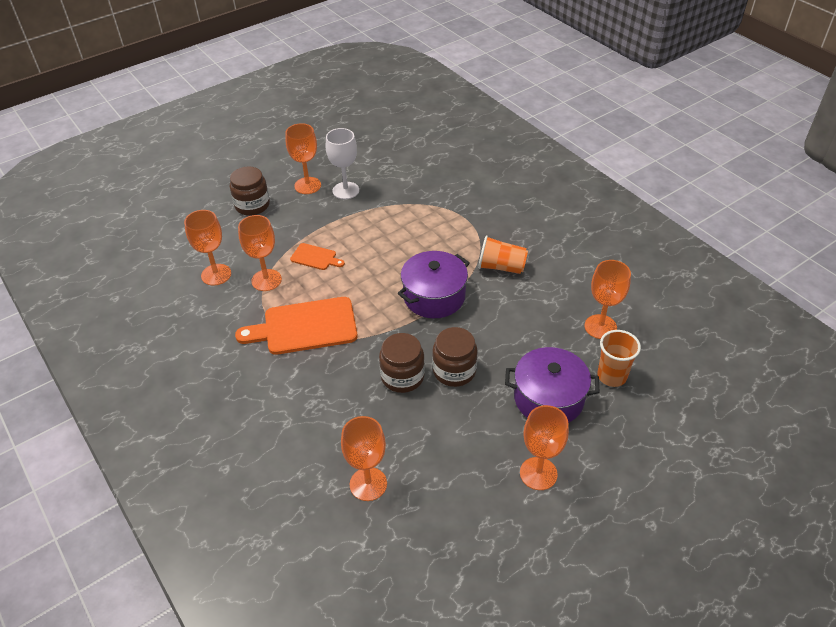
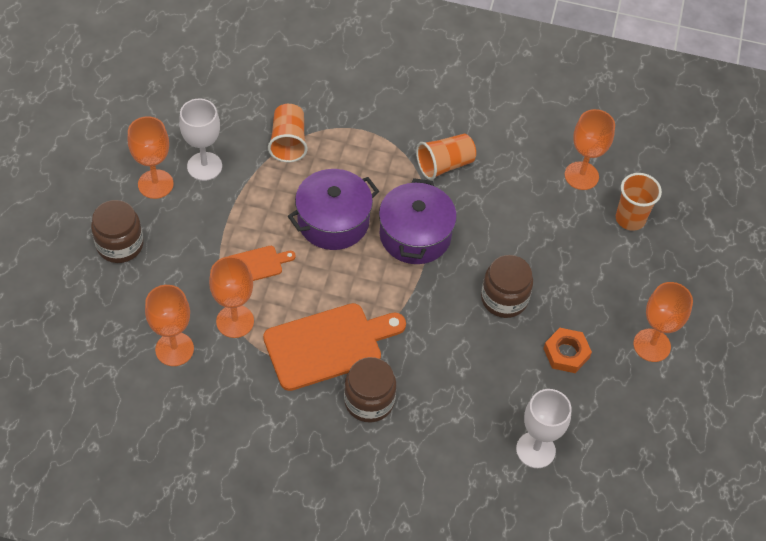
camera: 45 degrees left, 10 degrees up
(305, 327) = (328, 345): orange cutting board -> orange cutting board turned 150 degrees counterclockwise
(368, 484) = (535, 450): orange goblet -> white goblet
(402, 376) = (466, 334): brown jar -> brown jar (369, 401)
(410, 203) = (288, 142): none -> orange cup
(462, 434) = (566, 353): none -> orange nut
(548, 398) = (601, 273): purple pot -> purple pot (333, 221)

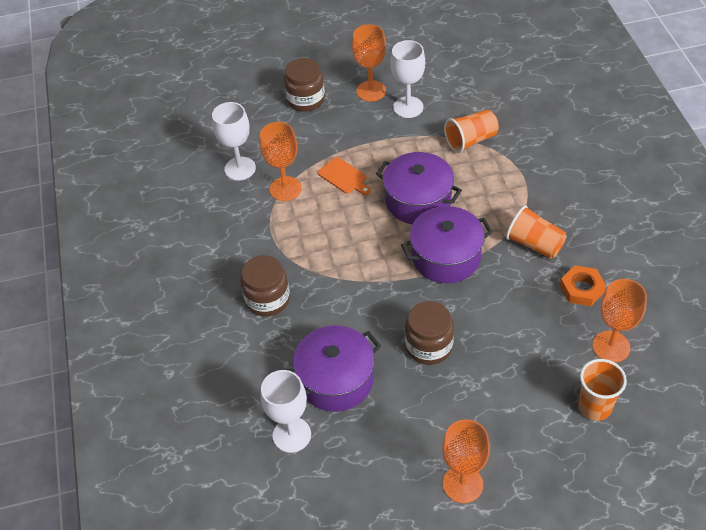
camera: 70 degrees right, 5 degrees down
(174, 349) = (240, 168): orange goblet -> white goblet
(328, 345) = (301, 251): orange cutting board -> none
(497, 387) = (336, 380): none -> purple pot
(566, 353) = (405, 417): orange nut -> orange nut (582, 289)

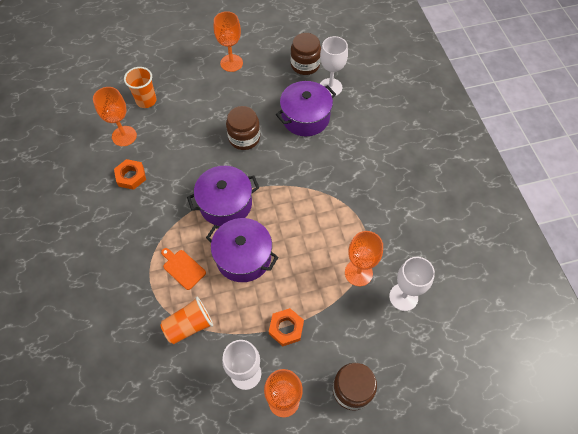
camera: 175 degrees right, 10 degrees up
(267, 299) = (358, 172): brown jar -> brown jar (305, 65)
(344, 177) = (307, 284): orange cutting board -> orange cutting board (183, 268)
(368, 141) = (286, 328): none -> orange nut
(534, 244) = (156, 214): orange cup -> none

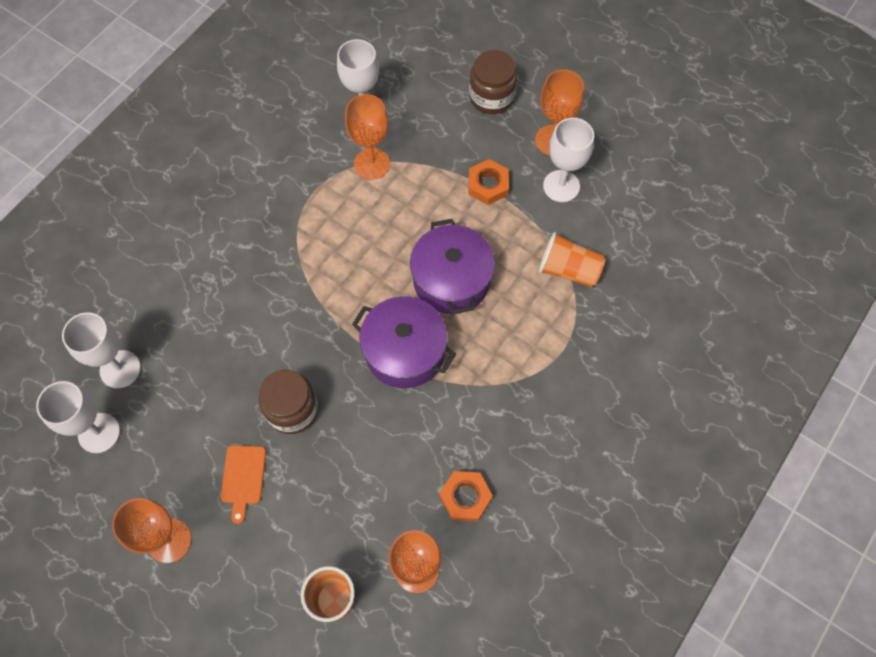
camera: 130 degrees left, 5 degrees up
(183, 268) = (519, 328): orange cutting board -> orange cutting board (243, 478)
(305, 65) = (99, 433): brown jar -> white goblet
(305, 117) = (199, 361): purple pot -> none

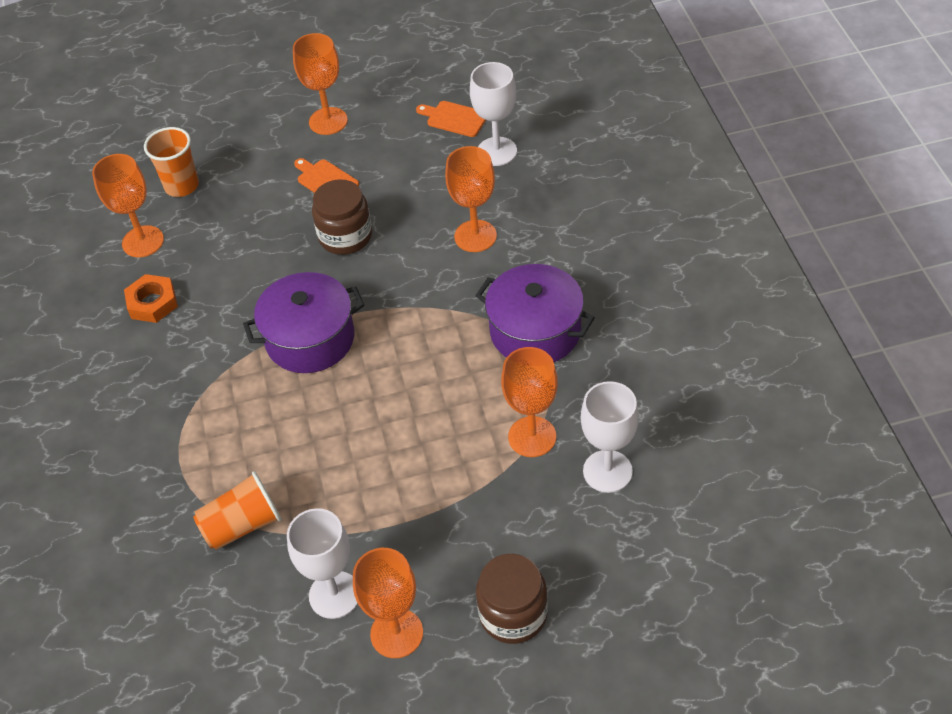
camera: 135 degrees right, 15 degrees down
(99, 433) = (454, 118): white goblet -> orange cutting board
(225, 317) = (475, 236): none -> orange goblet
(451, 280) = (337, 419): purple pot -> purple pot (535, 331)
(488, 185) = (405, 524): orange nut -> none

